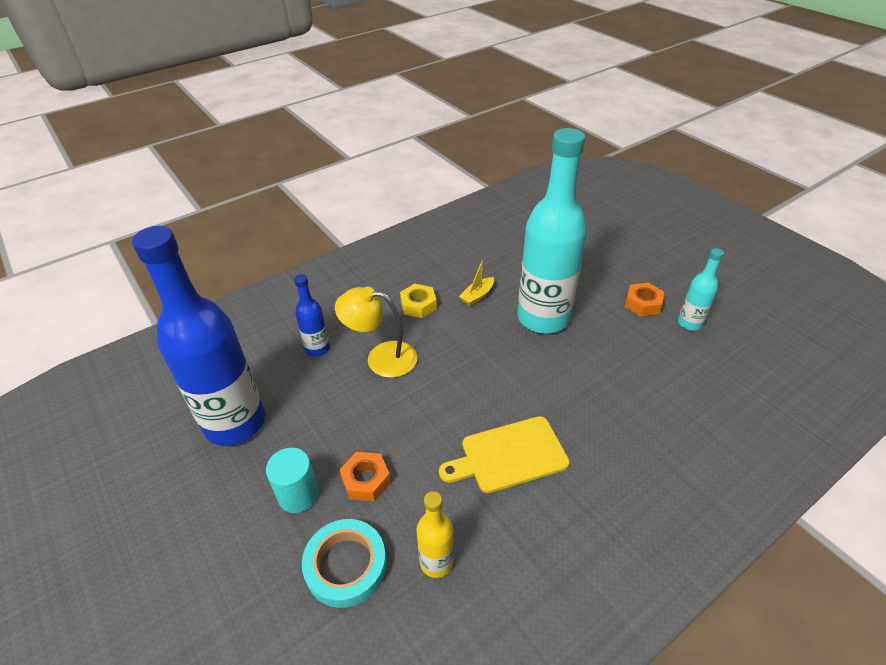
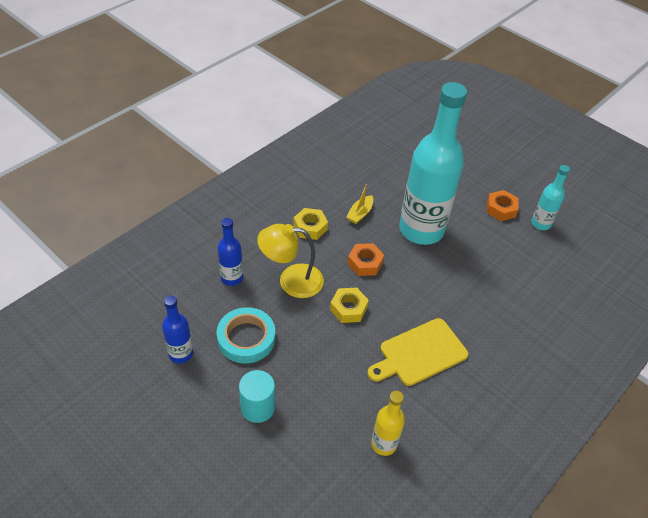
camera: 15 degrees left, 5 degrees up
(235, 423) = (181, 354): blue bottle -> blue bottle, size x0.45
(346, 565) = (314, 457): turquoise tape -> turquoise tape (246, 338)
(366, 480) = (310, 388): orange nut -> orange nut (365, 263)
(437, 394) = (348, 308): none -> yellow nut

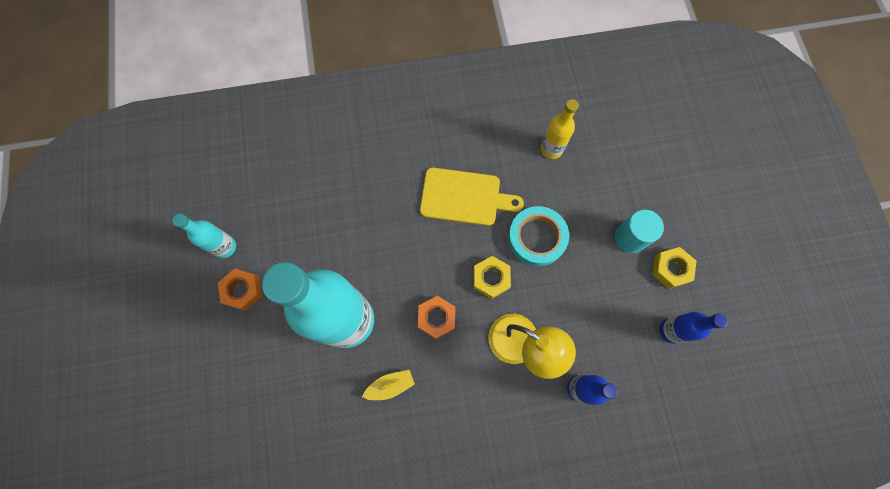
camera: 140 degrees left, 25 degrees up
(246, 338) = (603, 308): turquoise tape -> turquoise tape (537, 238)
(310, 227) = (457, 402): yellow nut -> yellow nut (671, 269)

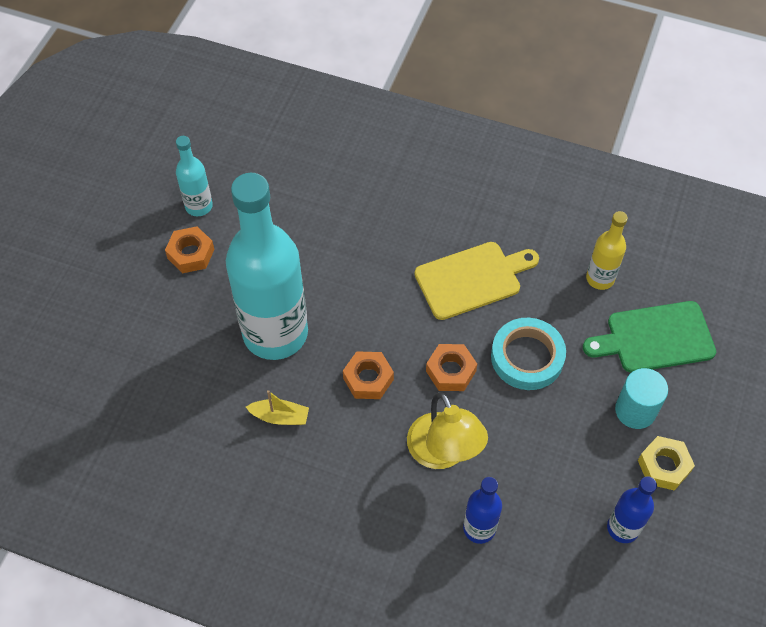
camera: 30 degrees right, 15 degrees down
(464, 197) = (472, 279): yellow cutting board -> yellow cutting board turned 60 degrees counterclockwise
(491, 278) = (450, 371): yellow nut -> orange nut
(612, 175) = (655, 338): none -> green cutting board

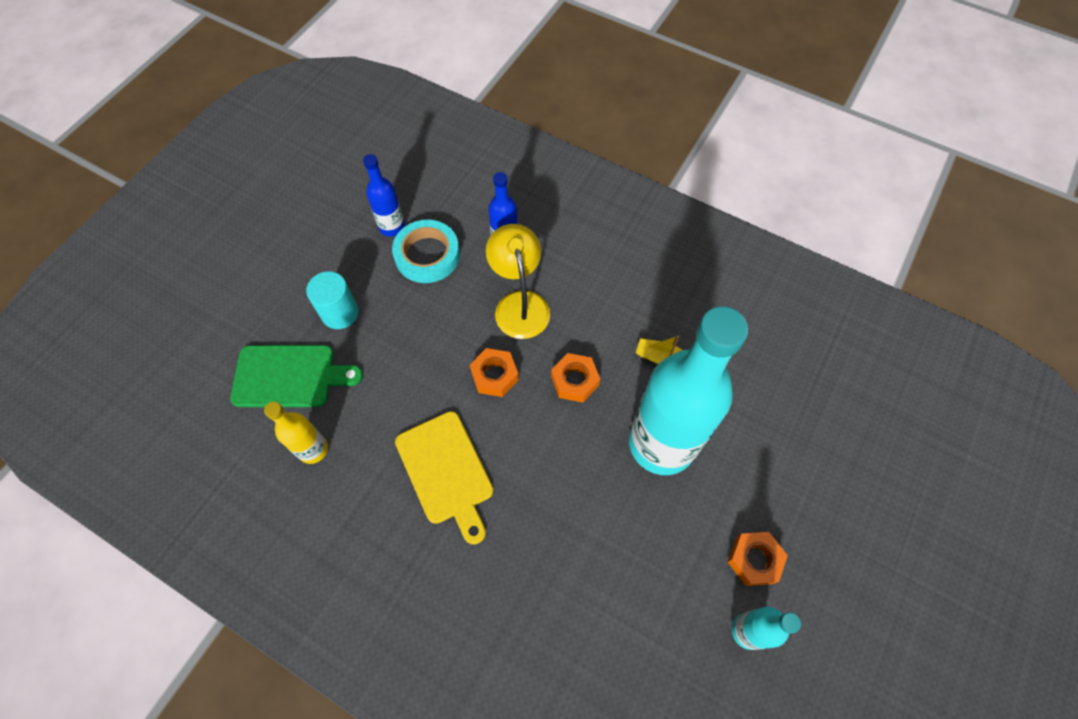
camera: 170 degrees left, 5 degrees up
(472, 279) = (446, 472): yellow cutting board -> yellow cutting board turned 105 degrees counterclockwise
(527, 357) = (418, 377): turquoise tape -> turquoise tape (427, 255)
(664, 466) = (338, 265): yellow nut -> none

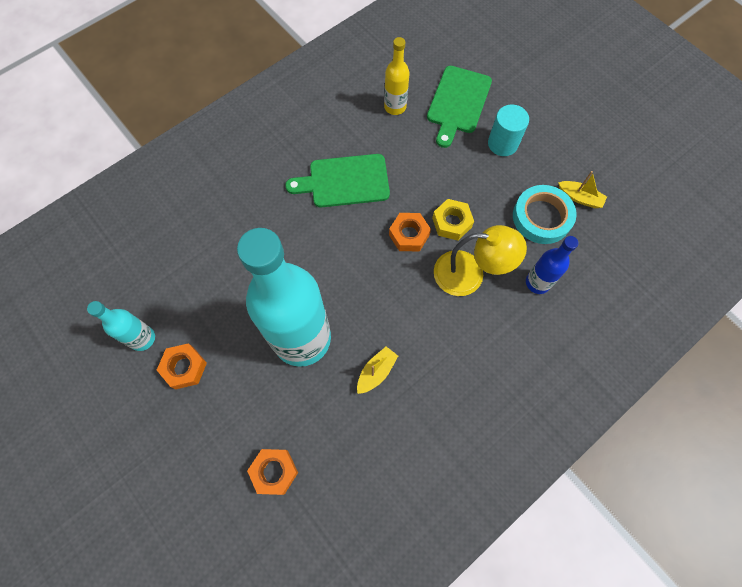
camera: 110 degrees right, 5 degrees up
(392, 227) = (580, 198): blue bottle -> yellow boat
(446, 472) = (344, 181): yellow cutting board -> green cutting board
(463, 337) = (452, 222): none -> yellow nut
(574, 380) = (382, 292): orange nut -> orange nut (274, 472)

